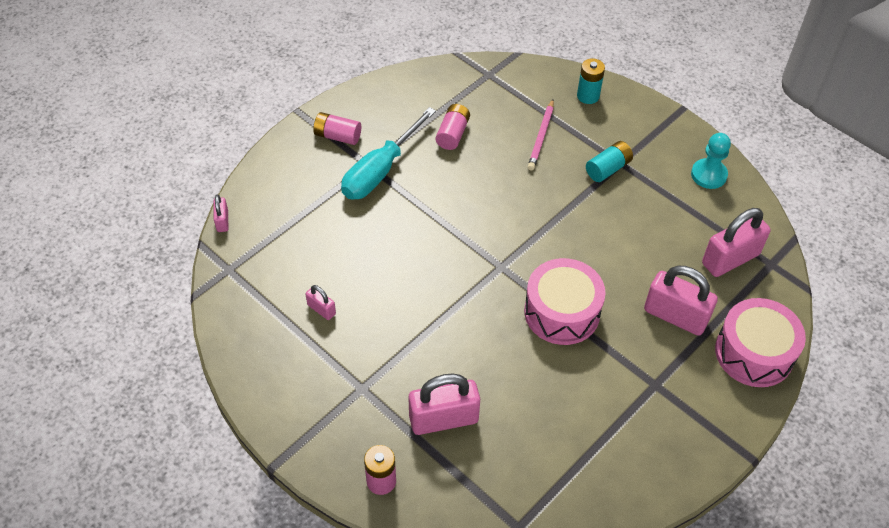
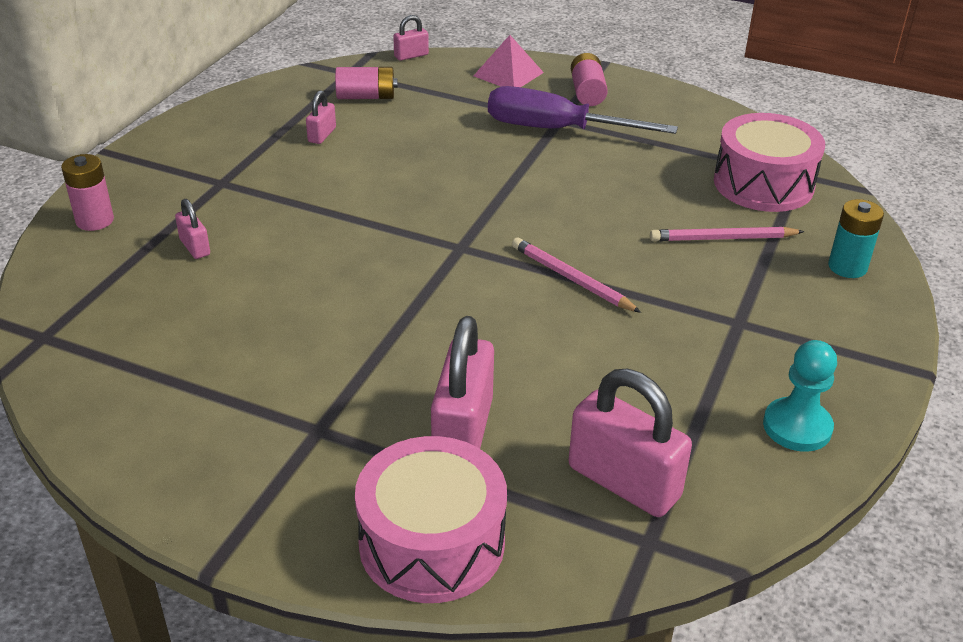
camera: 70 degrees right, 15 degrees down
(286, 171) = (508, 74): none -> pink pyramid
(380, 171) = (556, 130): turquoise screwdriver -> purple screwdriver
(443, 419) = (195, 247): pink padlock -> pink padlock, size x0.49
(452, 134) = (661, 167): pink battery -> pink battery (366, 97)
(555, 222) = (571, 279): none -> pink pencil
(562, 312) = (409, 313): pink drum -> pink drum (763, 184)
(608, 169) = (714, 311): turquoise battery -> none

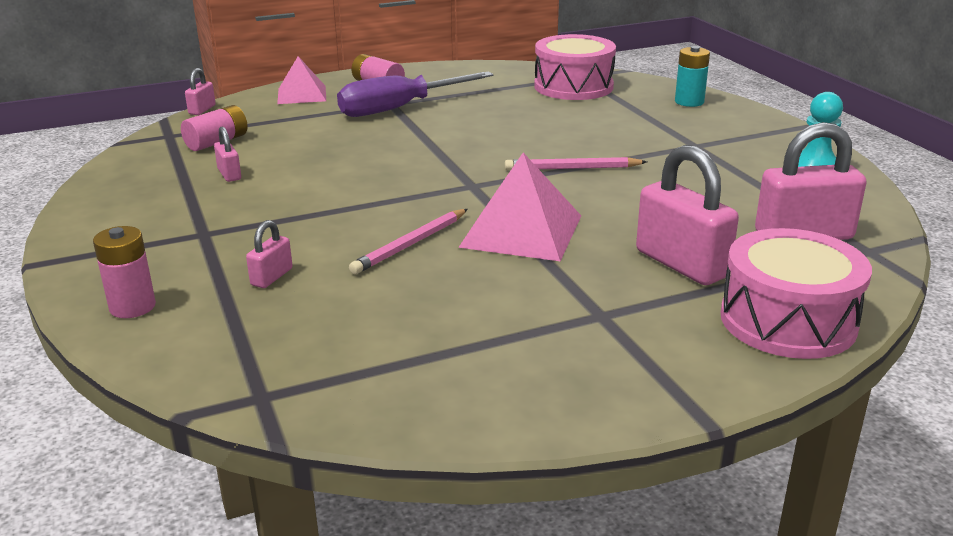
camera: 45 degrees left, 10 degrees down
(195, 247) = (272, 277): pink padlock -> pink padlock turned 75 degrees counterclockwise
(411, 315) = (521, 231): none -> pink pyramid
(722, 238) = (607, 116): pink pencil -> pink pencil (410, 244)

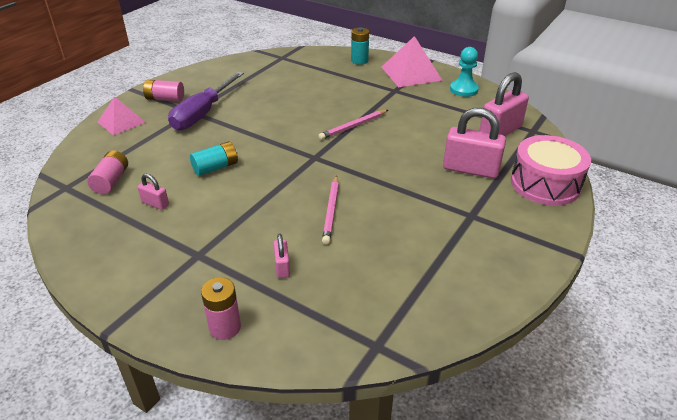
camera: 35 degrees left, 10 degrees up
(202, 110) = (62, 157): pink padlock -> none
(339, 161) = (216, 167): none -> turquoise battery
(521, 231) = (376, 178): pink pyramid -> pink pyramid (411, 73)
(573, 86) = (287, 66): pink drum -> none

